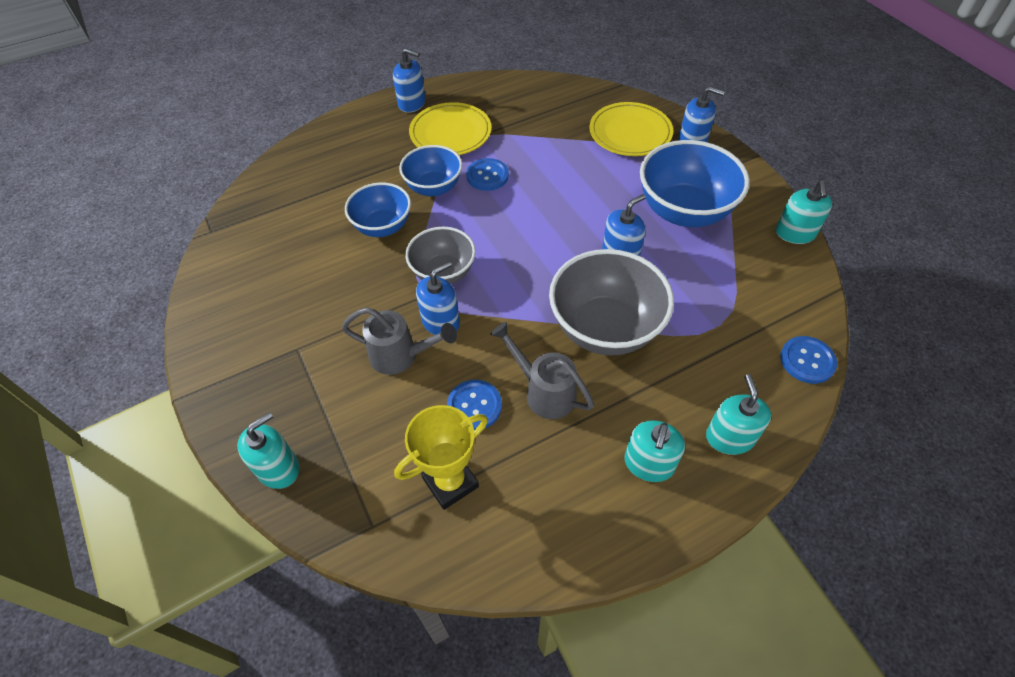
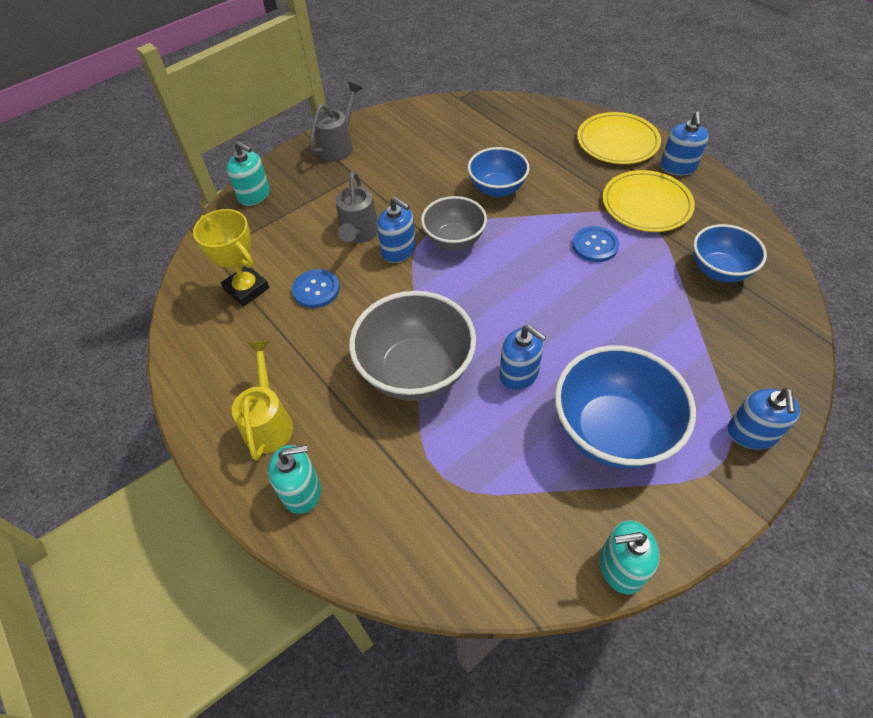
camera: 80 degrees right, 0 degrees up
(434, 187) = (560, 210): blue bowl -> blue bowl (718, 270)
(544, 392) = (336, 334): grey watering can -> grey watering can (338, 146)
(630, 133) = (732, 362): yellow plate -> yellow plate (617, 142)
(649, 464) = (269, 422): turquoise soap dispenser -> yellow watering can
(807, 361) = (409, 574): blue button -> none

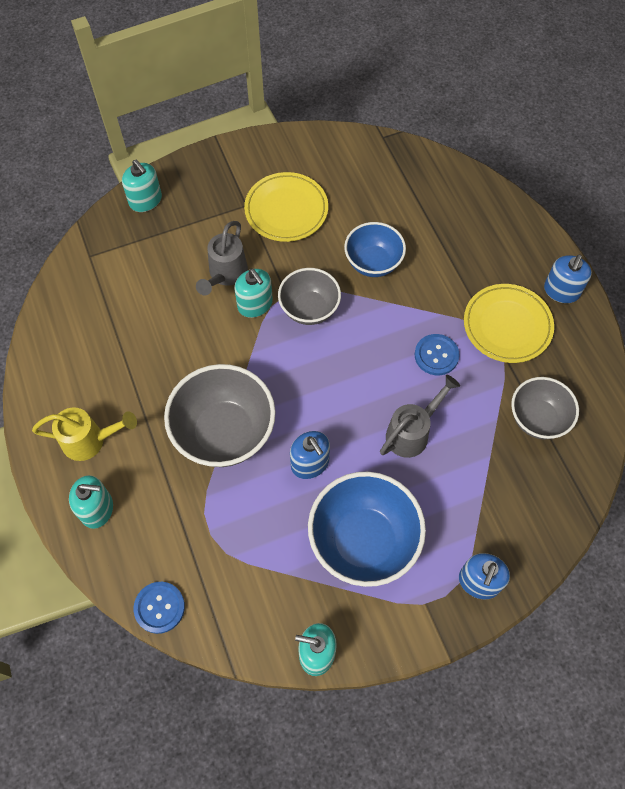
camera: 15 degrees right, 10 degrees up
(246, 289) = (109, 303): yellow trophy -> none
(269, 422) = (90, 440): yellow watering can -> yellow watering can turned 75 degrees clockwise
(316, 290) = (168, 323): blue button -> blue button (159, 607)
(338, 146) = (242, 164): grey watering can -> grey watering can (412, 432)
(398, 250) = (255, 304): blue soap dispenser -> turquoise soap dispenser
(617, 142) = (516, 242): yellow plate -> yellow plate (286, 210)
(718, 270) = (537, 419): blue bowl -> grey bowl

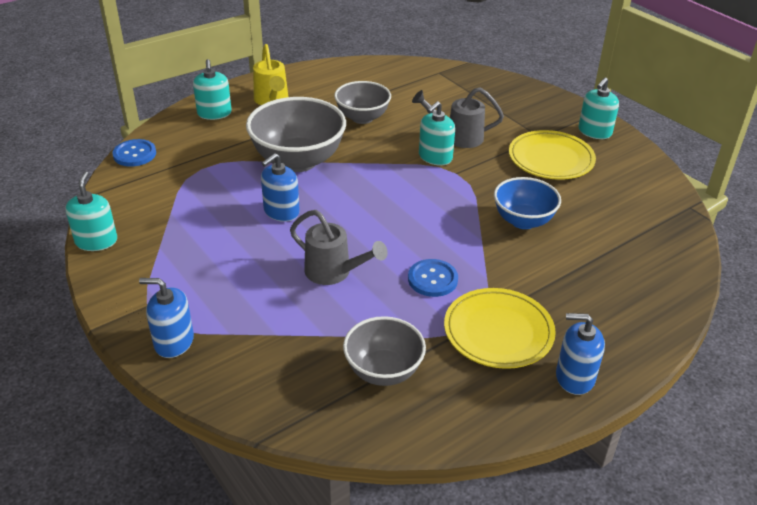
camera: 75 degrees right, 25 degrees down
(145, 200) = (509, 87): turquoise soap dispenser -> turquoise soap dispenser (594, 132)
(309, 309) = (446, 188): grey bowl -> grey bowl (362, 118)
(363, 541) = (208, 255): blue bowl -> none

